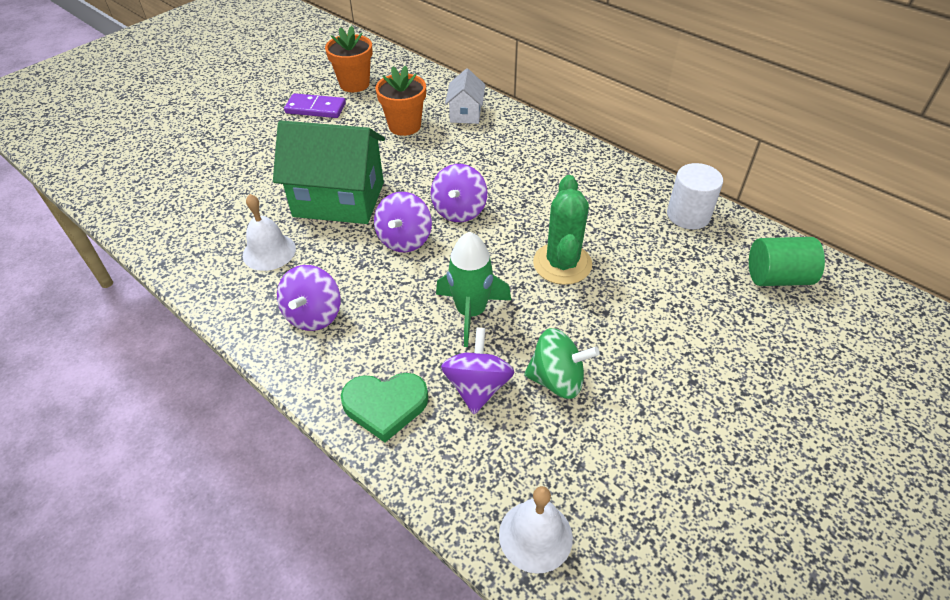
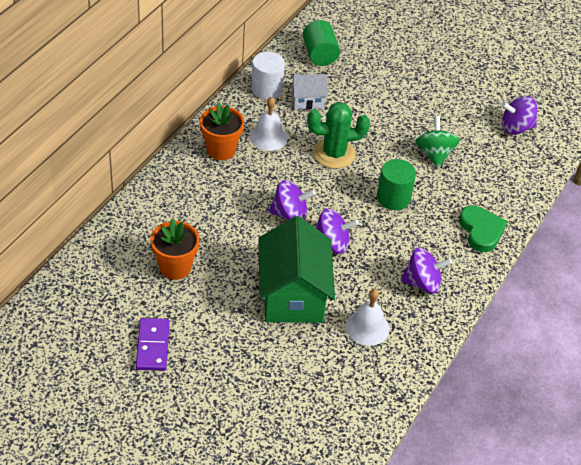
camera: 105 degrees left, 0 degrees up
(354, 84) = (101, 322): orange flower pot -> orange flower pot (221, 150)
(465, 113) = (148, 224): white house -> white house (307, 100)
(471, 312) = (393, 198): green rocket -> green cylinder
(477, 387) = (452, 189): purple spinning top -> purple spinning top (516, 128)
(535, 535) = (533, 160): white bell -> white bell (268, 137)

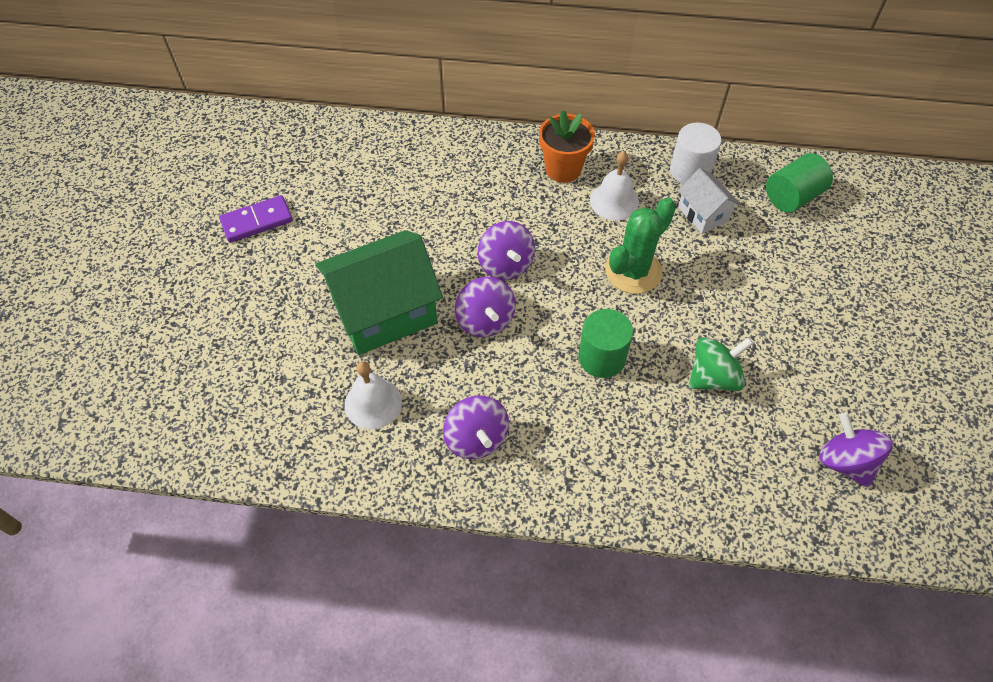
camera: 70 degrees right, 10 degrees up
(175, 267) = (370, 198): orange flower pot -> none
(334, 154) = (633, 271): green cactus -> green cactus turned 75 degrees clockwise
(481, 230) = (610, 479): green heart -> none

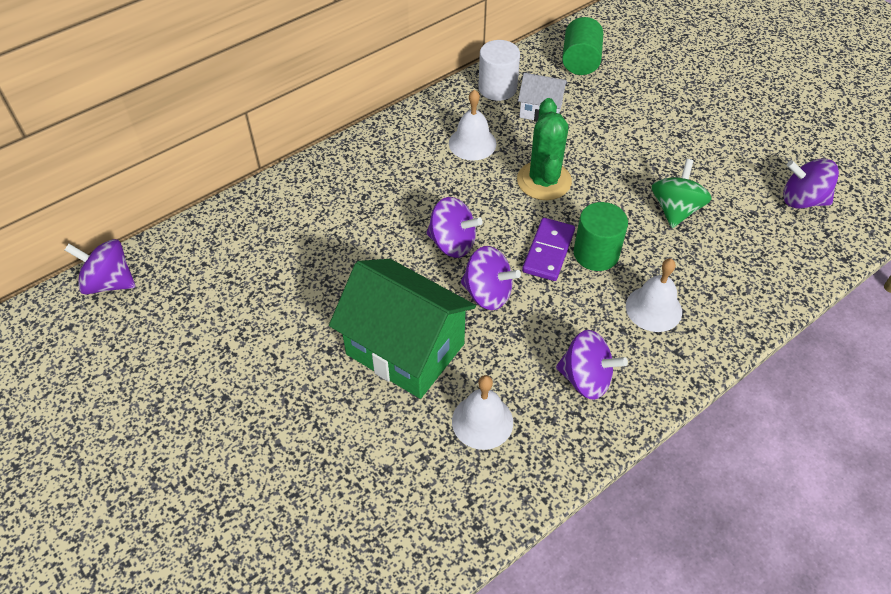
camera: 45 degrees left, 5 degrees down
(257, 221) = (199, 368): purple domino -> purple domino (548, 251)
(271, 125) = (109, 282): none -> purple spinning top
(385, 312) = (405, 349): green house -> green house turned 75 degrees counterclockwise
(563, 169) = (408, 146): orange flower pot -> none
(592, 435) = (653, 308): none -> white bell

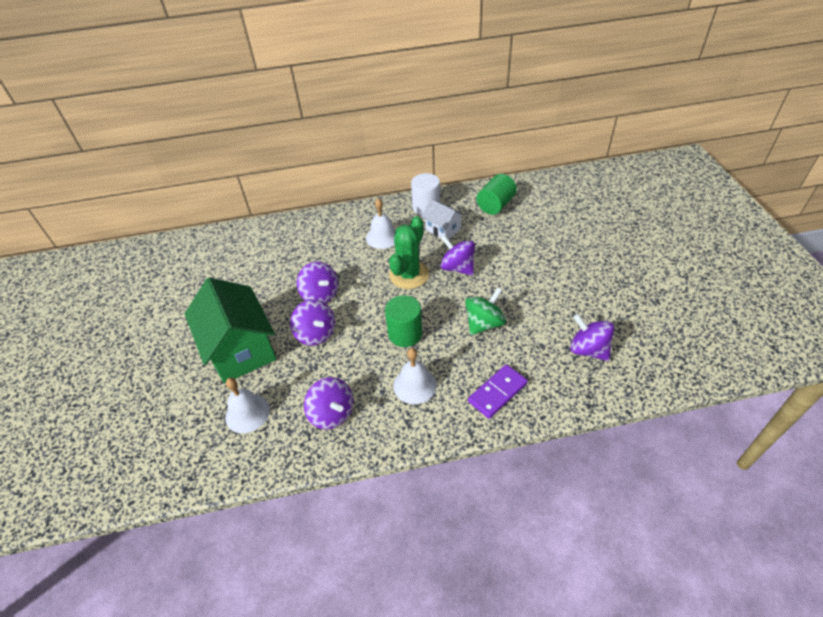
camera: 30 degrees right, 5 degrees down
(109, 282) = (126, 253): purple spinning top -> purple spinning top (457, 268)
(548, 251) = (375, 321): purple domino -> purple domino (497, 392)

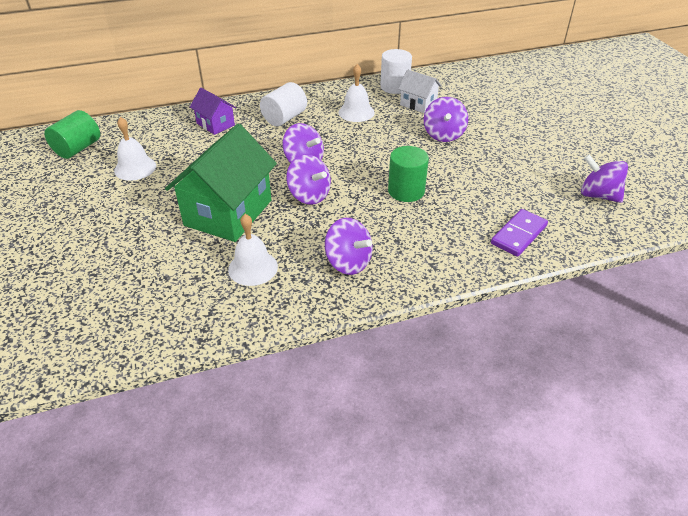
camera: 10 degrees left, 5 degrees down
(241, 349) = (228, 213): green house -> green house turned 60 degrees clockwise
(253, 246) = (215, 124): none -> purple house
(315, 241) = (284, 118): none -> white cylinder
(409, 275) = (394, 142): green cactus -> none
(414, 385) = (430, 233): white bell -> white bell (135, 168)
(457, 268) = (443, 135): purple spinning top -> purple spinning top turned 120 degrees counterclockwise
(484, 323) = (486, 179): green spinning top -> none
(495, 205) = (466, 83): green cylinder -> green cylinder (78, 148)

